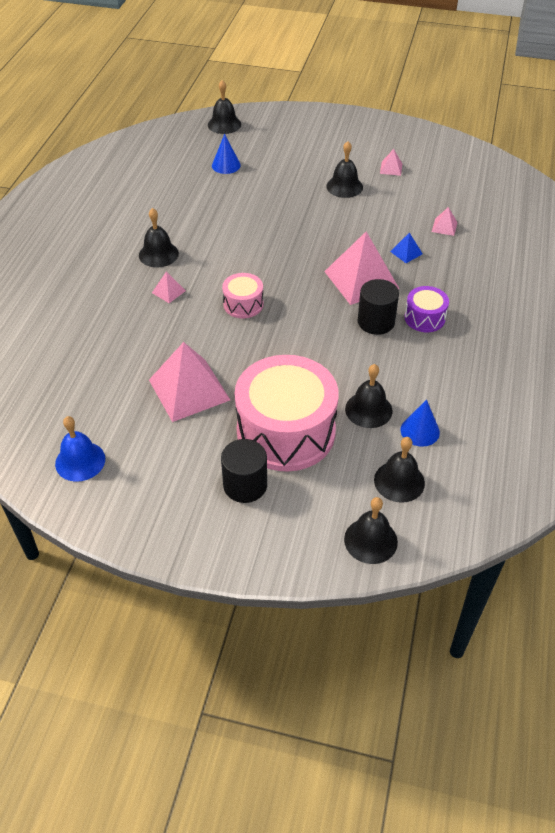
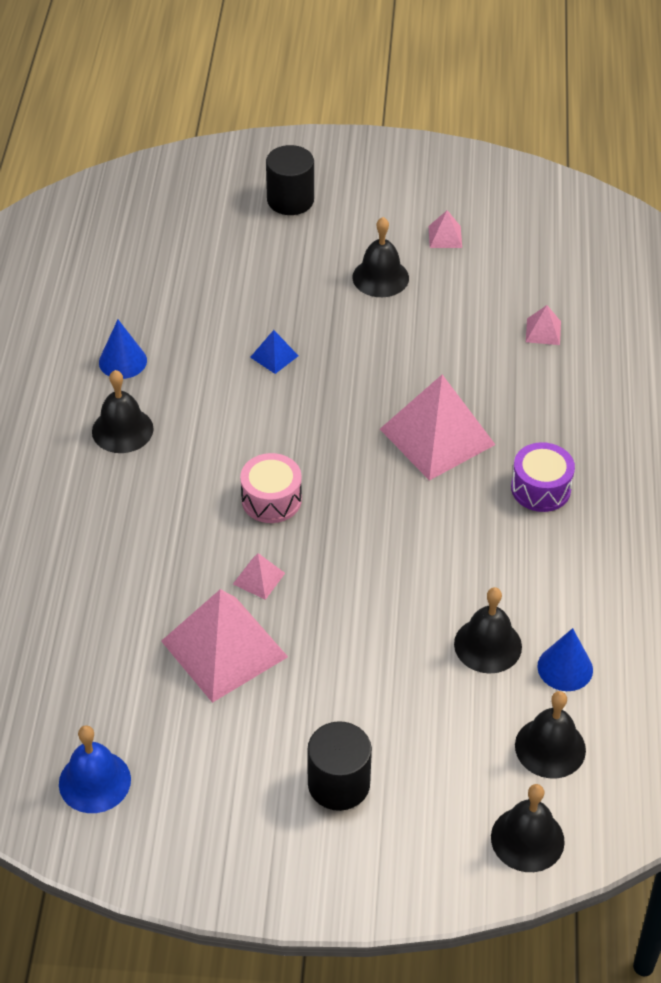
camera: 10 degrees left, 0 degrees up
(168, 291) = (154, 492): pink pyramid -> pink pyramid (258, 578)
(224, 124) = (168, 183): black bell -> none
(226, 165) = (189, 259): blue cone -> blue cone (122, 361)
(286, 431) = (378, 695): pink drum -> none
(376, 322) = (472, 504): black cylinder -> black cylinder (290, 200)
(406, 252) = (494, 382): blue pyramid -> blue pyramid (274, 356)

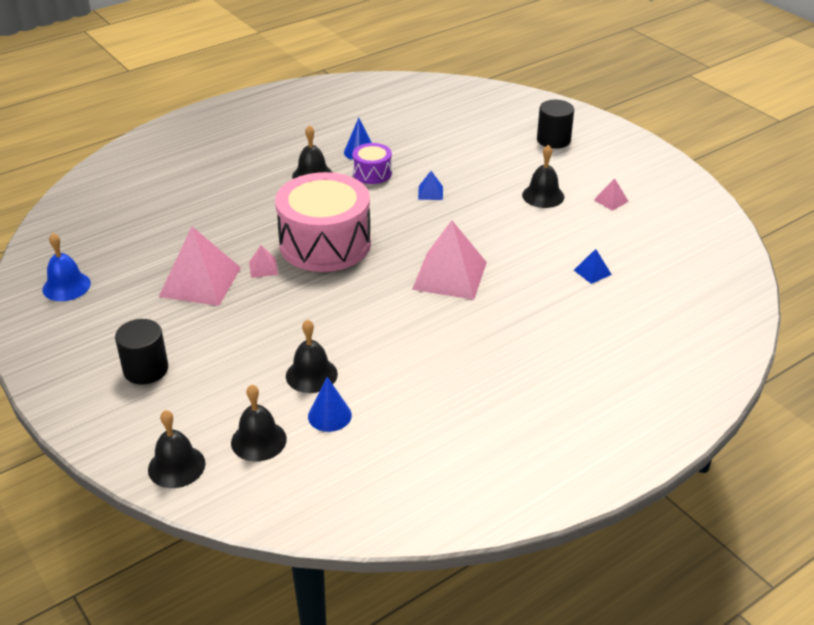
camera: 50 degrees right, 10 degrees down
(271, 499) = (325, 244): pink drum -> pink drum, size x2.16
(540, 488) = (462, 334): purple drum -> purple drum (372, 173)
(543, 331) = (592, 272): pink pyramid -> blue pyramid

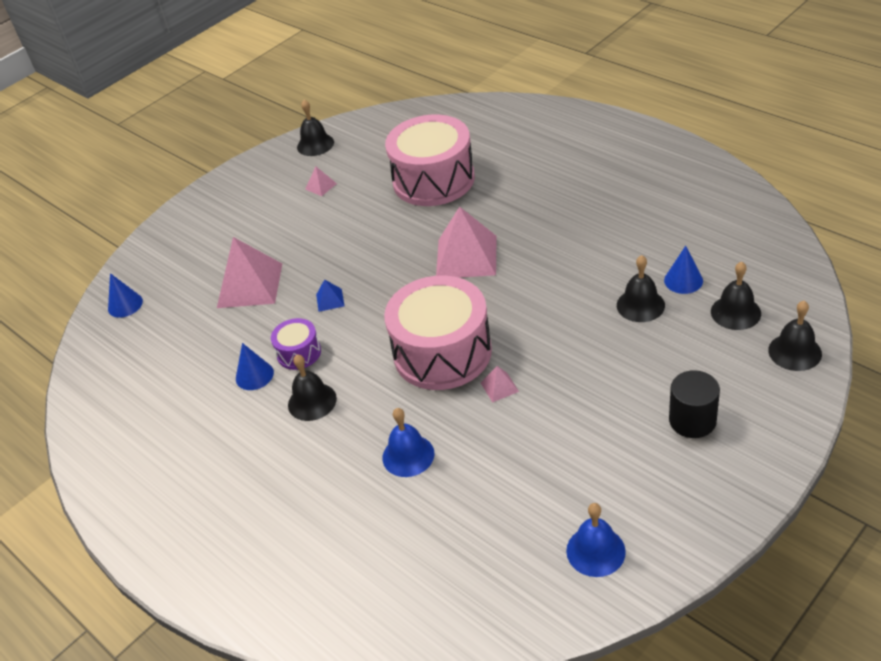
camera: 95 degrees left, 5 degrees up
(200, 281) = (541, 430): pink pyramid -> pink pyramid (249, 285)
(224, 213) = (408, 455): none -> blue bell
(481, 98) = (125, 305): none -> blue cone
(543, 196) = (321, 226): black bell -> black bell (315, 144)
(553, 140) = (215, 237): black cylinder -> none
(592, 272) = (433, 180): blue pyramid -> pink drum

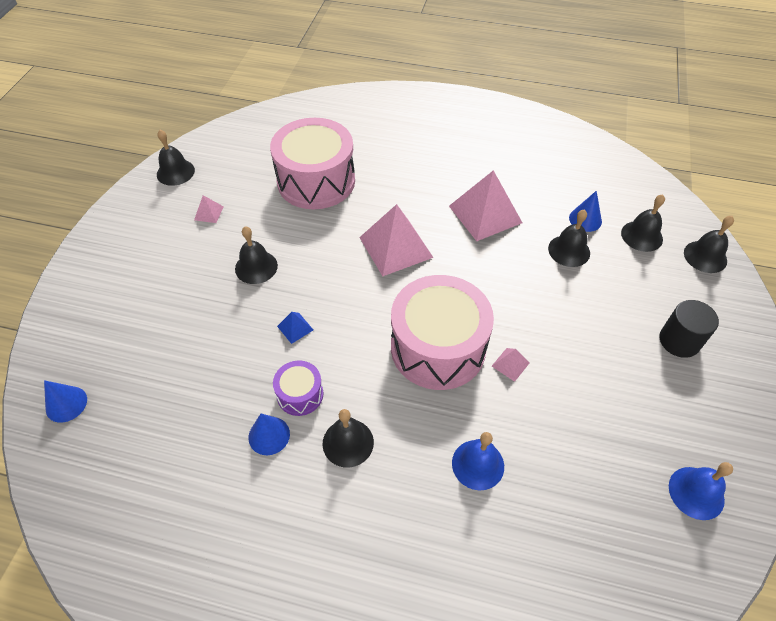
camera: 35 degrees left, 10 degrees up
(249, 285) = (200, 337): pink pyramid -> pink pyramid (485, 214)
(331, 241) = (256, 267): none -> black bell

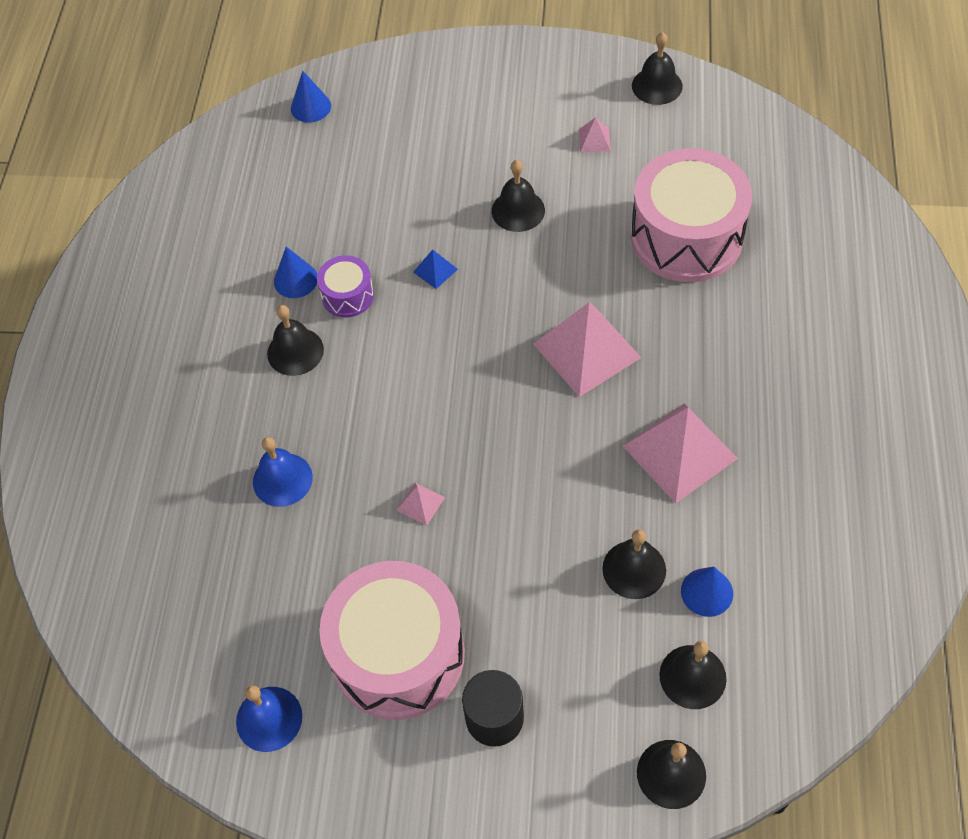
camera: 85 degrees right, 5 degrees up
(438, 347) = (432, 420): pink drum -> pink drum (398, 654)

